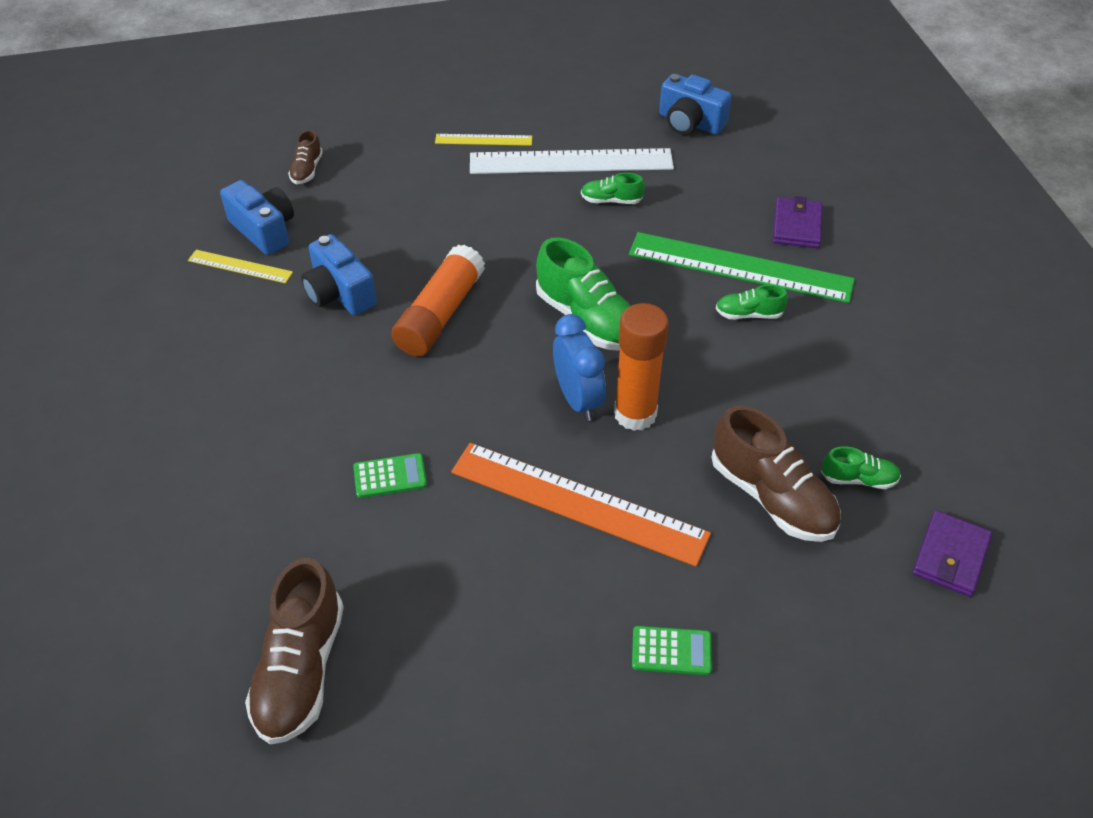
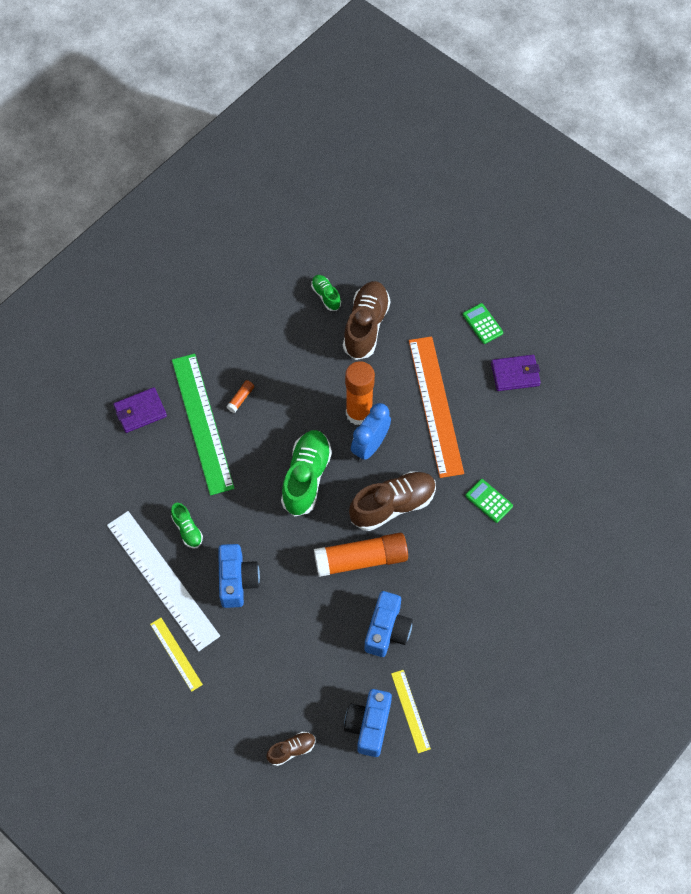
camera: 125 degrees left, 15 degrees up
(301, 670) = (613, 460): brown shoe -> brown shoe (392, 505)
(690, 123) = (65, 530): blue camera -> blue camera (237, 580)
(749, 314) = (241, 398): green shoe -> orange glue stick
(950, 556) = (345, 243): purple wallet -> purple wallet (515, 374)

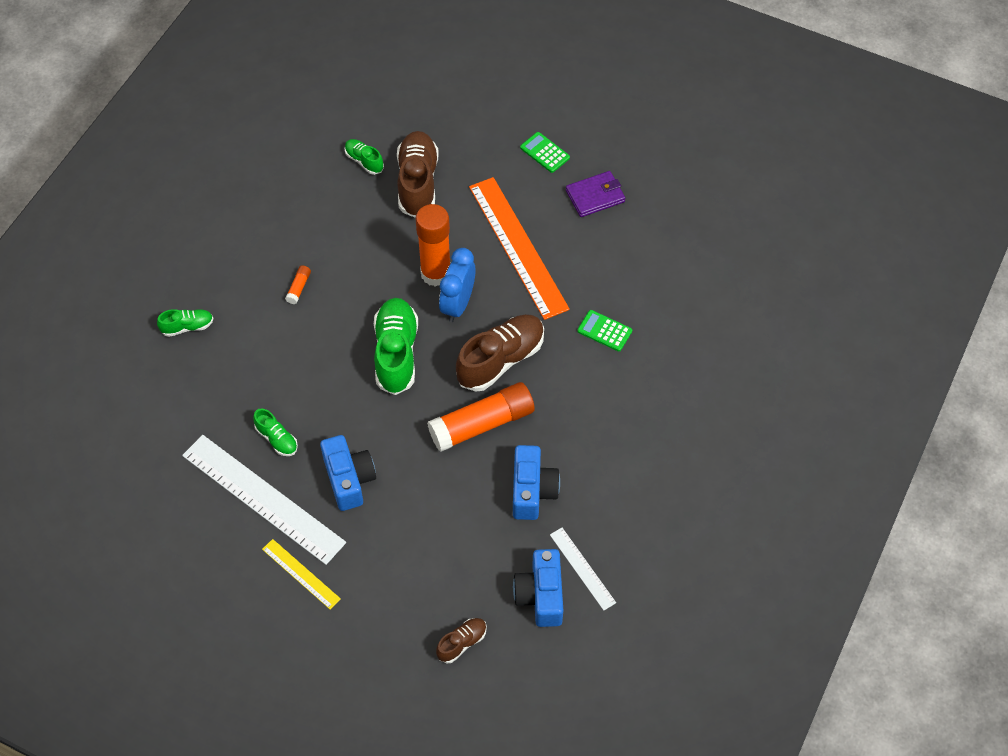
camera: 15 degrees left, 5 degrees down
(140, 411) = (187, 327): purple wallet -> green shoe
(202, 423) = (262, 323): green ruler -> none
(410, 711) = (582, 568): yellow ruler -> white ruler

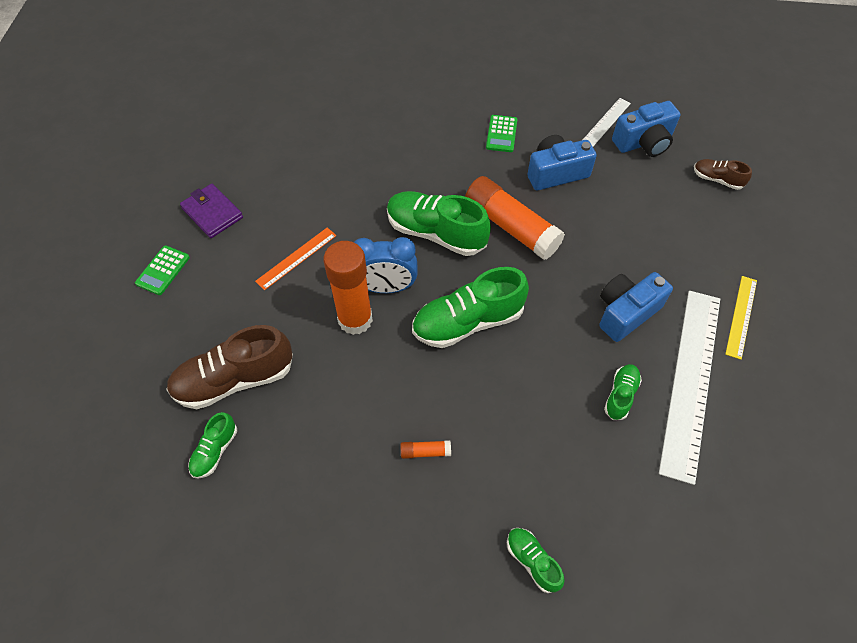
camera: 110 degrees left, 0 degrees up
(500, 360) = (436, 233): brown shoe -> green shoe
(518, 247) = (296, 258): orange ruler -> orange ruler, size x0.49
(604, 331) = (371, 166): green calculator -> green calculator (501, 134)

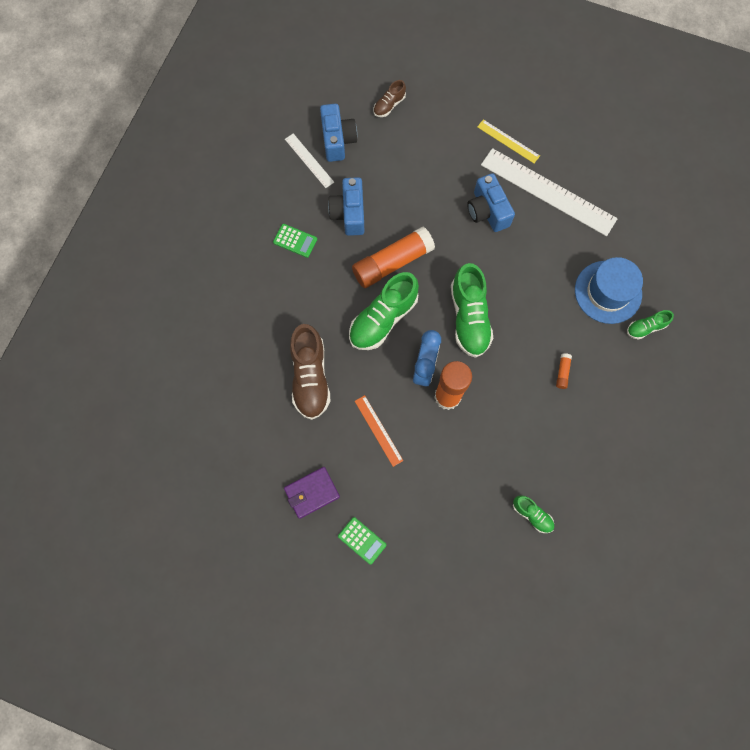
camera: 75 degrees left, 15 degrees up
(235, 379) = (478, 494): brown shoe -> brown shoe (310, 377)
(569, 493) = (608, 292): none -> blue hat
(620, 395) = (549, 238): green shoe -> none

